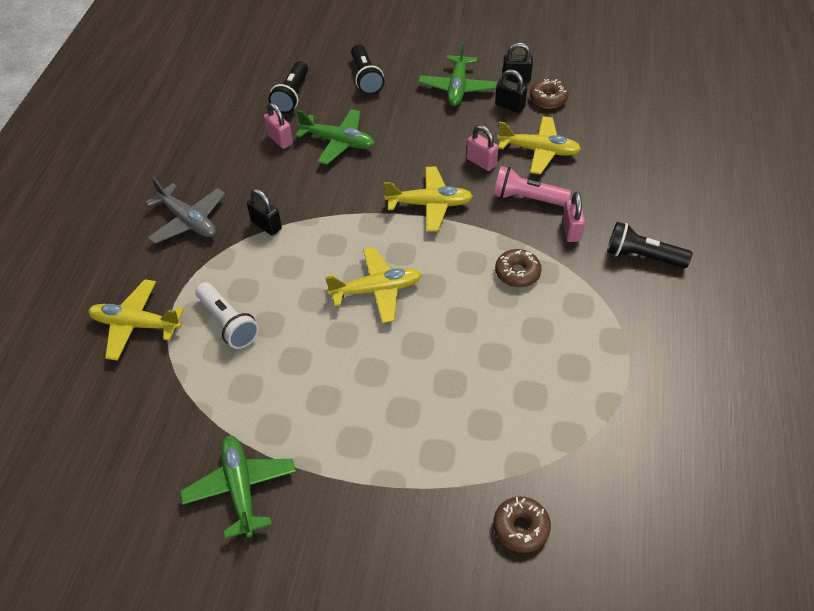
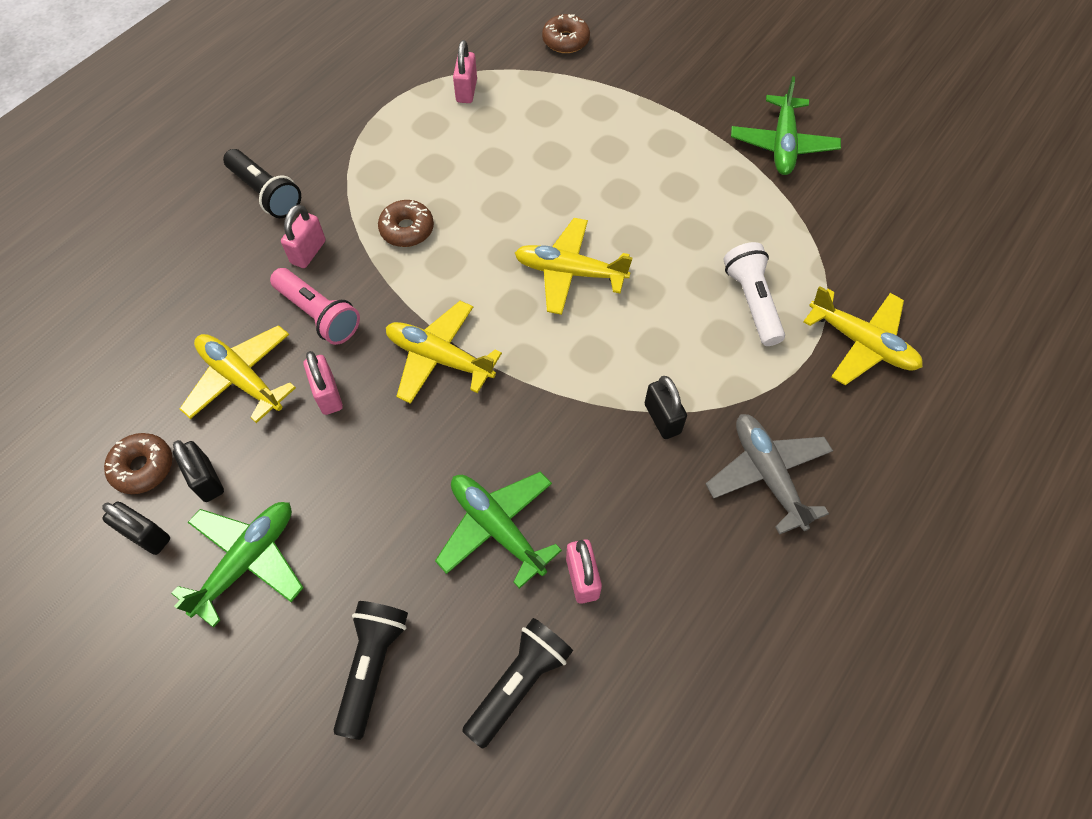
camera: 155 degrees left, 10 degrees up
(571, 416) = (466, 91): none -> pink padlock

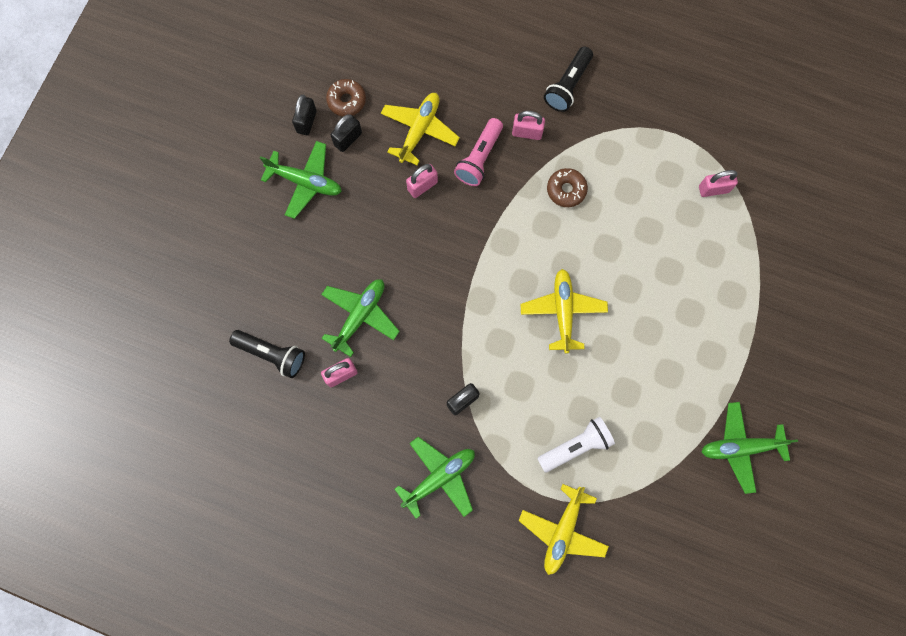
camera: 75 degrees right, 15 degrees up
(372, 666) = (263, 271): black flashlight -> none
(439, 358) = (468, 245): yellow plane -> none
(565, 41) = (797, 249): brown donut -> none
(767, 475) = (439, 477): grey plane -> green plane

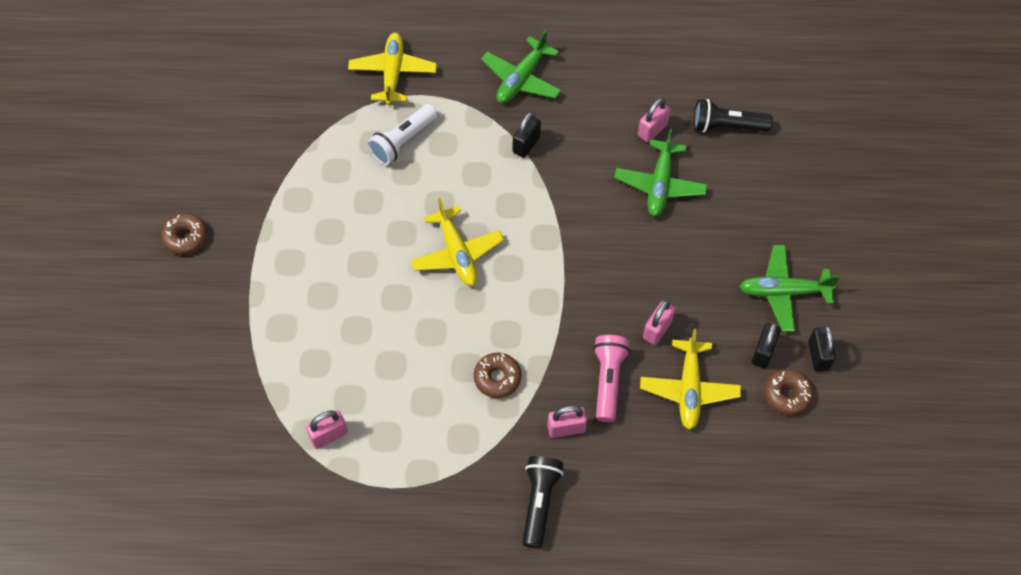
camera: 160 degrees right, 15 degrees down
(740, 447) = (241, 189): green plane -> none
(800, 413) = (185, 237): none -> brown donut

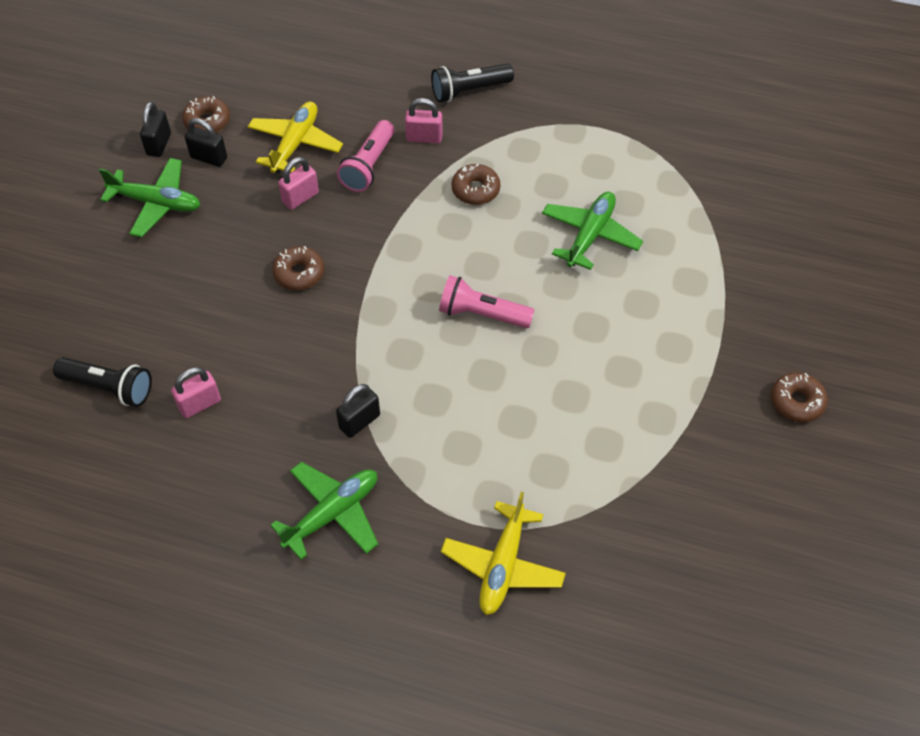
camera: 165 degrees left, 5 degrees down
(329, 435) = (652, 177): pink padlock -> none
(403, 141) = (511, 462): white flashlight -> none
(457, 253) = (482, 314): yellow plane -> pink flashlight
(539, 503) = (469, 91): black flashlight -> black flashlight turned 45 degrees clockwise
(625, 254) = (299, 273): none -> brown donut
(660, 184) = (224, 337): green plane -> green plane (590, 235)
(763, 352) = (209, 158): black padlock -> black padlock turned 75 degrees clockwise

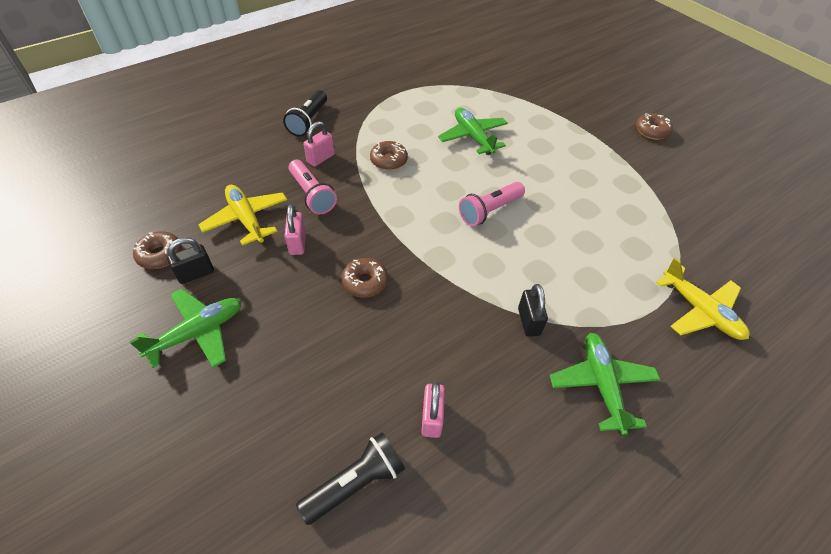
camera: 55 degrees left, 5 degrees down
(159, 144) = (141, 297): black padlock -> none

